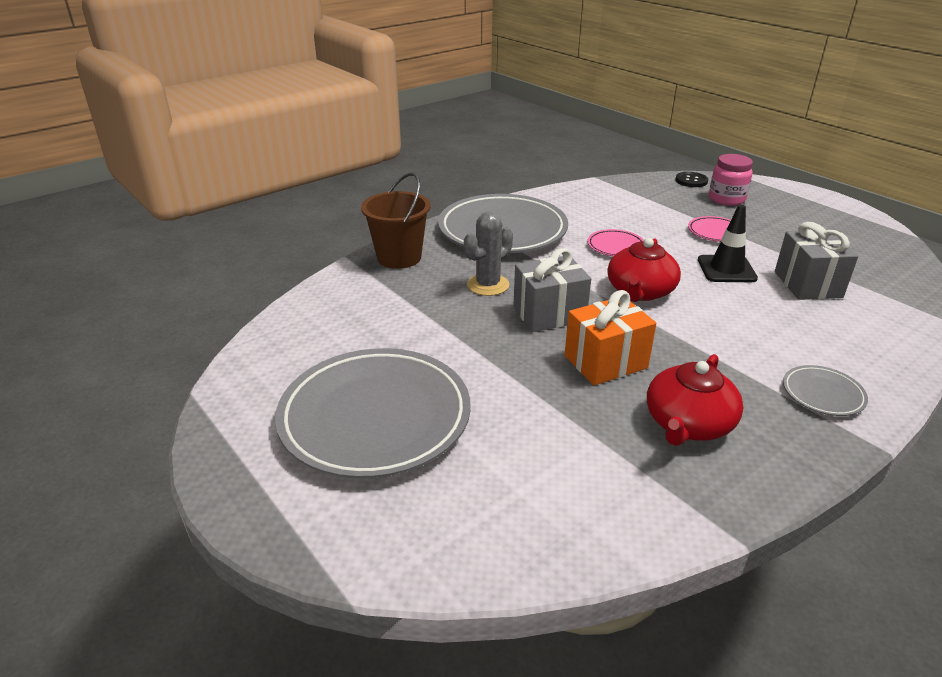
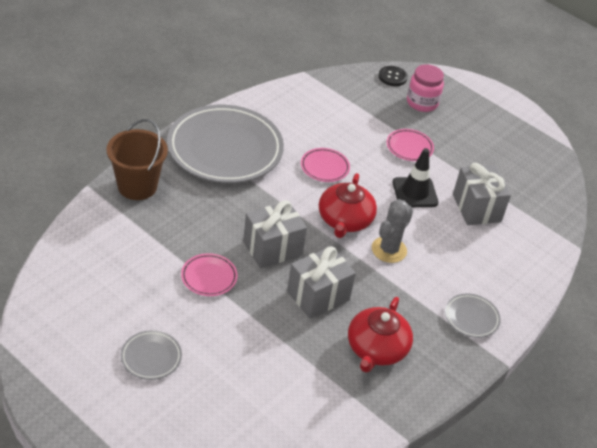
camera: 15 degrees left, 10 degrees up
(375, 418) = (151, 357): grey plate -> grey plate, size x0.43
(466, 338) = (209, 277): none -> pink plate
(488, 285) = (219, 217): grey cactus -> grey cactus (389, 250)
(605, 362) = (318, 295): orange gift -> grey gift

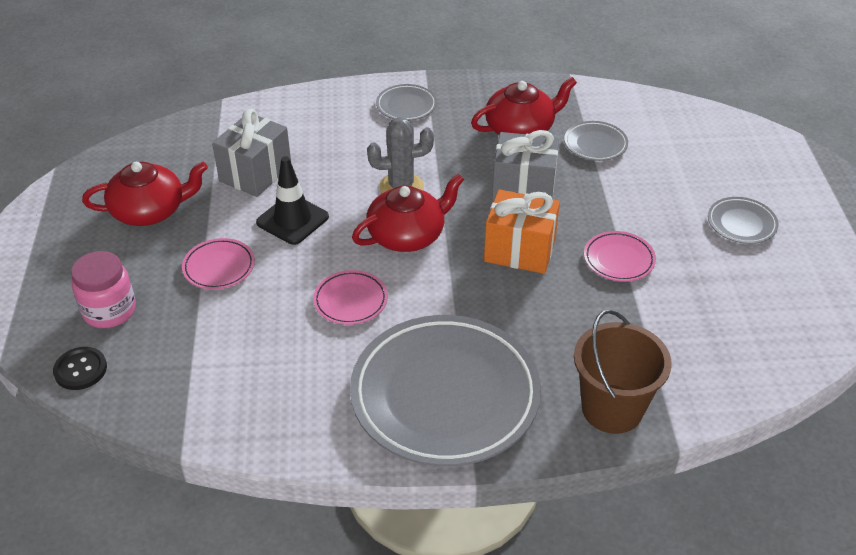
camera: 130 degrees left, 0 degrees up
(272, 248) = (519, 250): grey gift -> orange gift
(312, 369) = (595, 144): none -> grey plate
(488, 155) = (150, 211): none -> red teapot

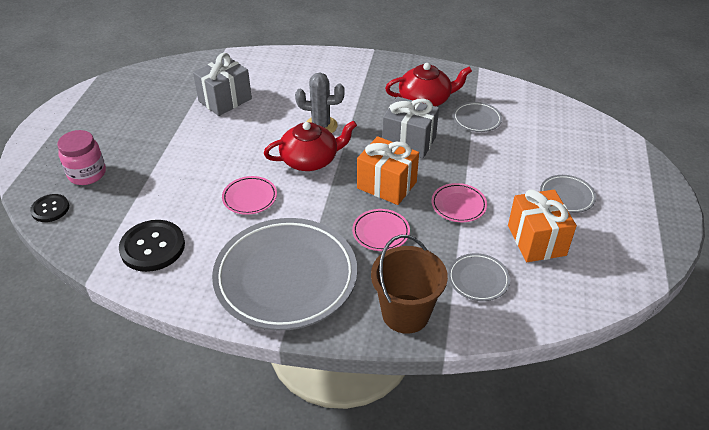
camera: 15 degrees right, 0 degrees up
(150, 211) = (144, 113): red teapot -> none
(219, 267) = (171, 158): pink plate -> pink plate (381, 232)
(250, 392) = (152, 247): none -> black button
(292, 220) = (235, 135): black traffic cone -> none
(406, 106) = (349, 71): grey plate -> grey plate (478, 279)
(728, 286) = (536, 240): none -> orange gift

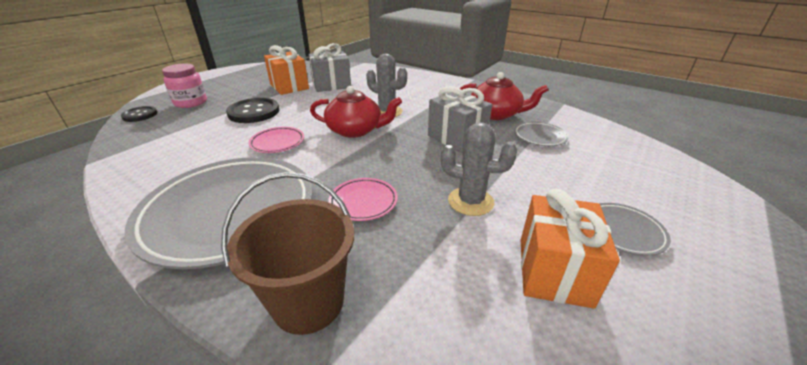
camera: 25 degrees right, 10 degrees down
(152, 247) = (163, 155): black button -> black button (254, 112)
(386, 185) = (406, 164): orange gift -> orange gift (289, 86)
(458, 205) = (470, 201): pink plate -> grey cactus
(478, 279) = (438, 294): grey plate -> none

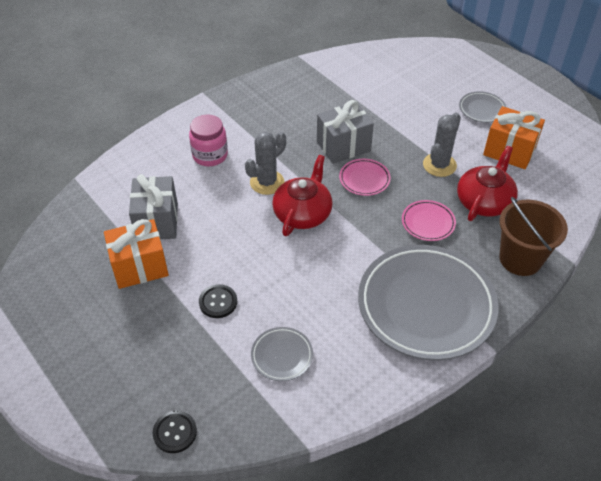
camera: 75 degrees left, 15 degrees up
(191, 103) = (152, 378): pink jar -> pink jar (210, 155)
(254, 112) = (218, 302): black button -> black button, size x0.60
(277, 143) = (310, 277): pink plate -> pink plate (364, 179)
(496, 114) = (303, 106): red teapot -> red teapot (484, 201)
(539, 137) = (357, 96): grey plate -> grey plate (282, 356)

